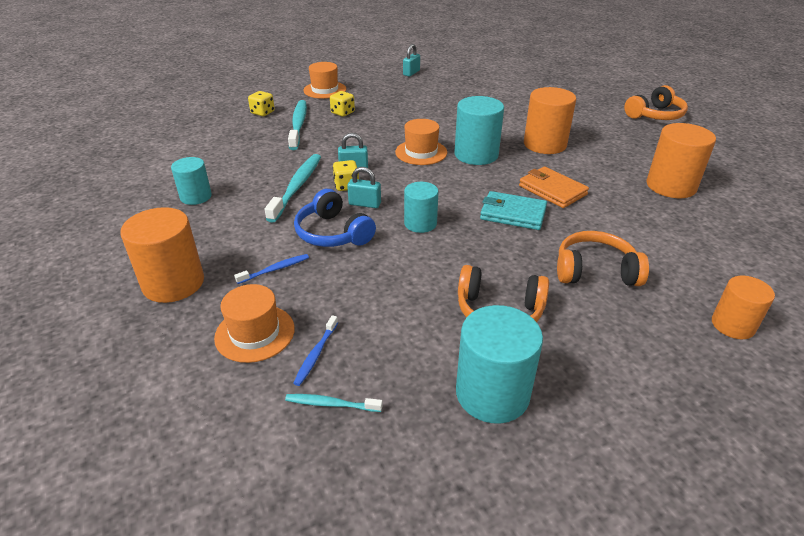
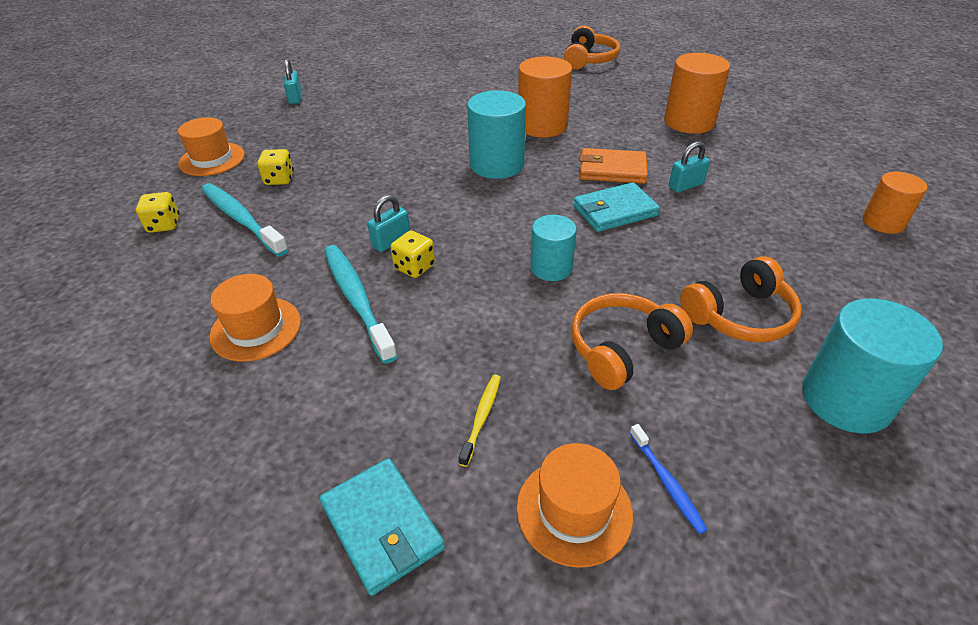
camera: 40 degrees left, 5 degrees up
(173, 283) = (382, 527): orange cylinder -> turquoise wallet
(196, 196) = (234, 389): turquoise cylinder -> none
(275, 269) = (481, 417): blue toothbrush -> yellow toothbrush
(331, 404) = (757, 524): turquoise toothbrush -> none
(332, 233) = (481, 332): blue headphones -> none
(364, 204) = (465, 277): turquoise padlock -> turquoise padlock (686, 186)
(421, 152) = (439, 187): orange hat -> orange hat (256, 328)
(595, 271) = (748, 230): orange headphones -> orange headphones (622, 349)

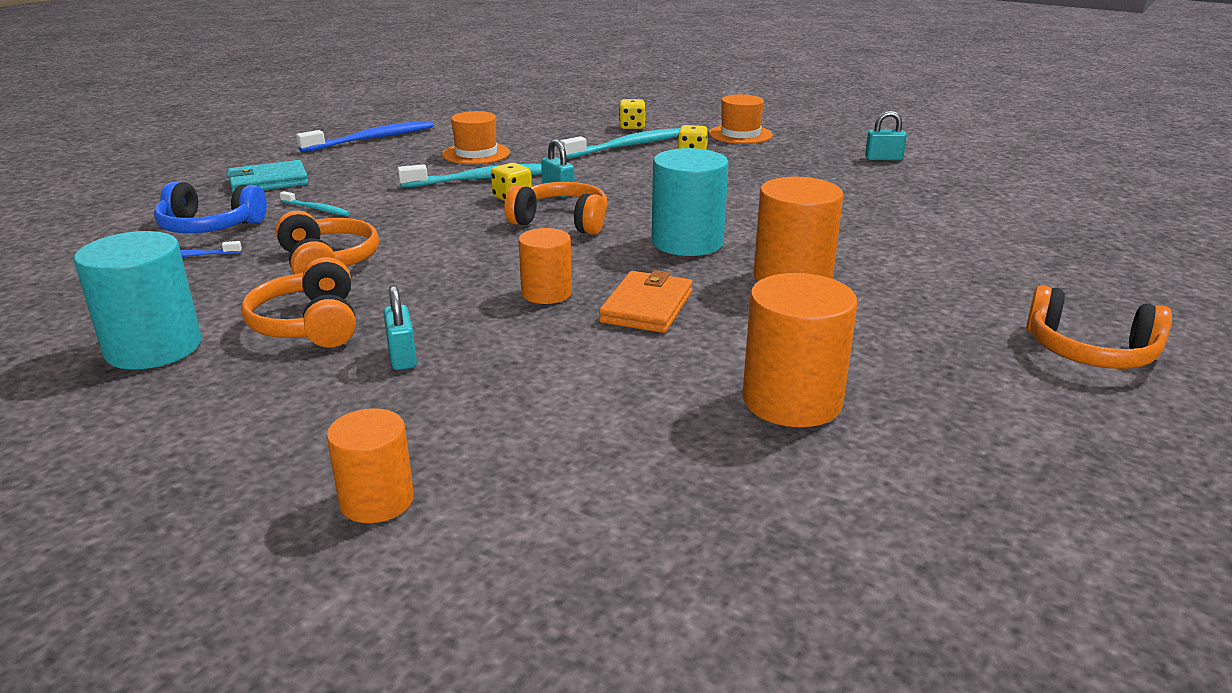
camera: 100 degrees right, 15 degrees down
(158, 470) = (372, 139): none -> blue toothbrush
(471, 226) = (562, 222): none -> orange headphones
(481, 417) = (316, 209): yellow toothbrush -> turquoise toothbrush
(551, 268) = (466, 248): turquoise cylinder -> none
(574, 510) = (209, 227): orange hat -> blue headphones
(614, 211) = (546, 293): turquoise wallet -> orange cylinder
(686, 186) = (580, 351): turquoise padlock -> turquoise padlock (402, 356)

